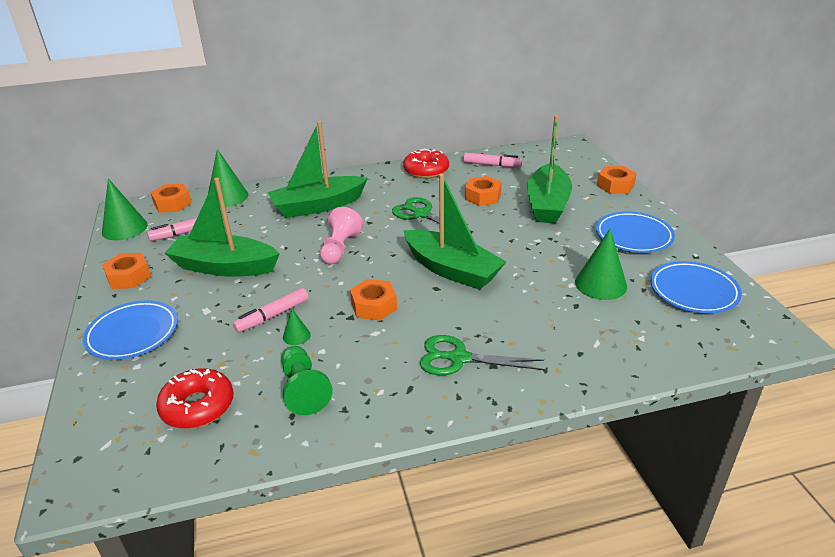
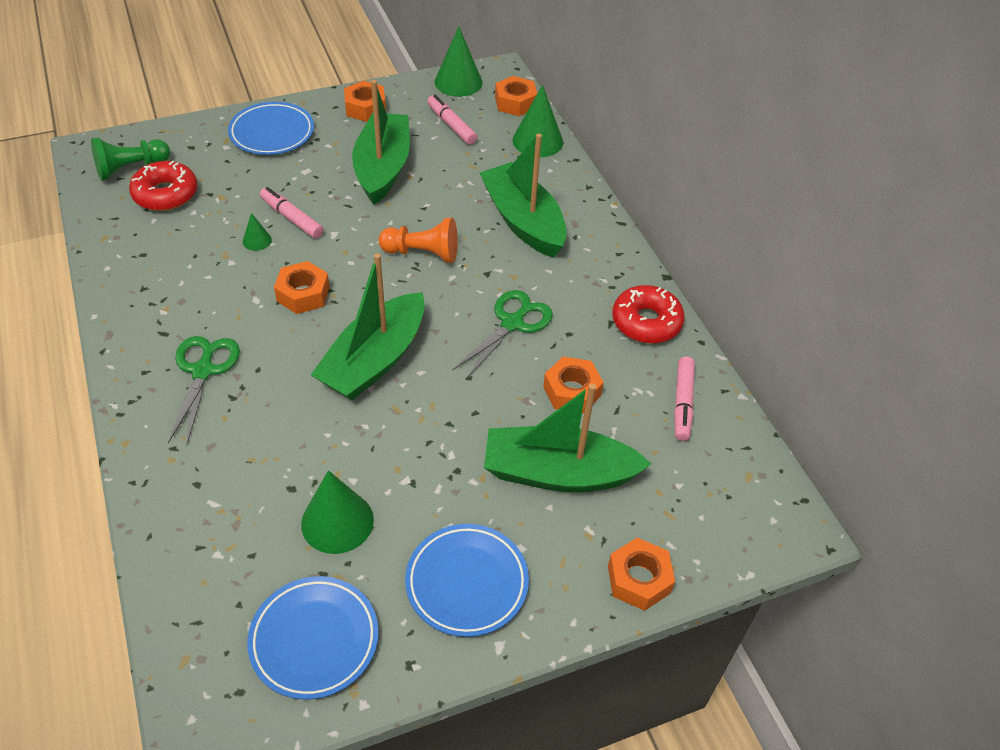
camera: 80 degrees right, 15 degrees up
(303, 390) = (175, 257): green pawn -> green pawn (131, 169)
(340, 248) = (422, 253): pink pawn -> orange pawn

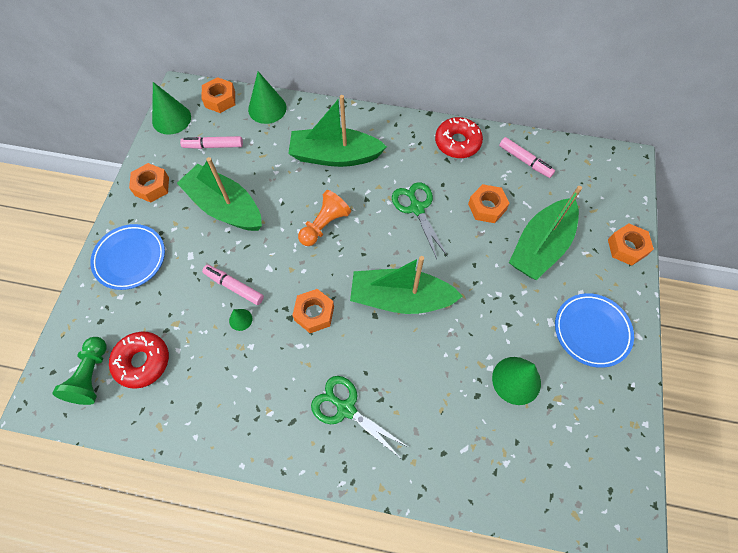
camera: 55 degrees left, 15 degrees up
(292, 218) = (234, 287): pink marker -> pink marker turned 45 degrees clockwise
(314, 639) = (593, 431): blue plate -> none
(374, 360) = (400, 298): green boat -> green boat turned 120 degrees clockwise

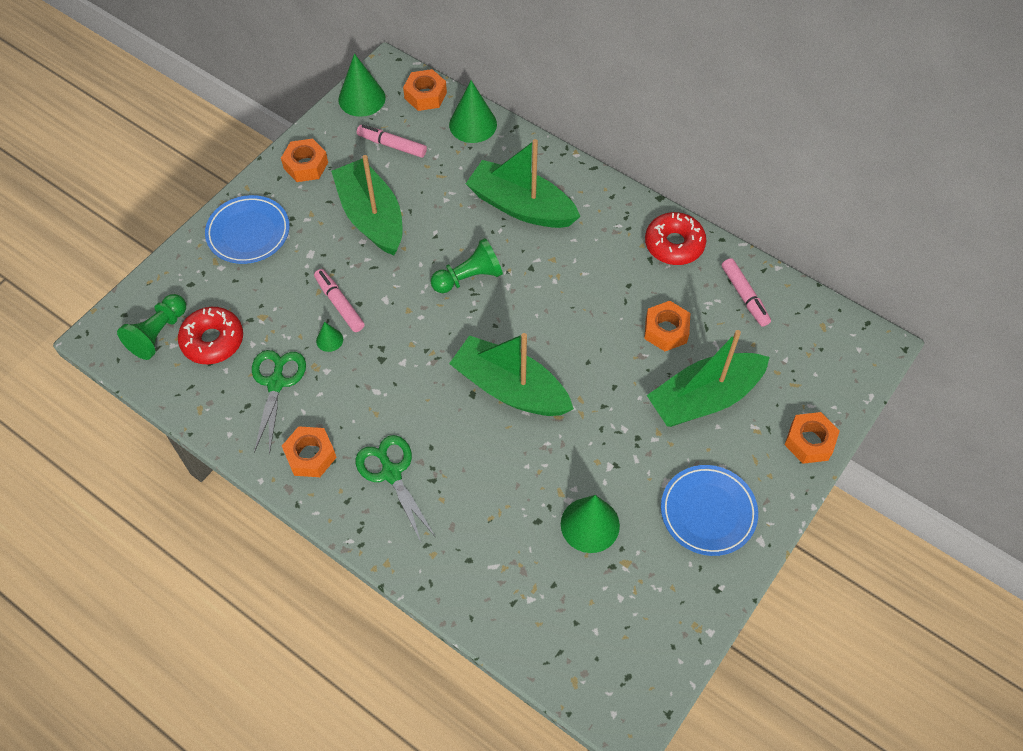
camera: 25 degrees right, 5 degrees down
(314, 313) = (409, 365): orange nut -> orange nut (310, 456)
(324, 225) = (469, 277): orange pawn -> green pawn
(417, 208) = (583, 300): green scissors -> green scissors (276, 383)

